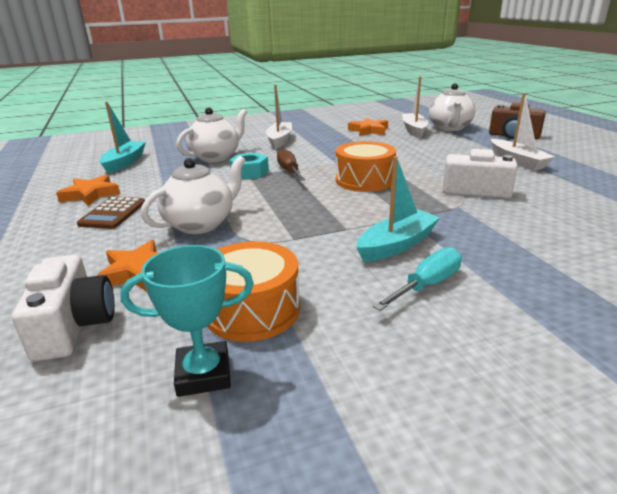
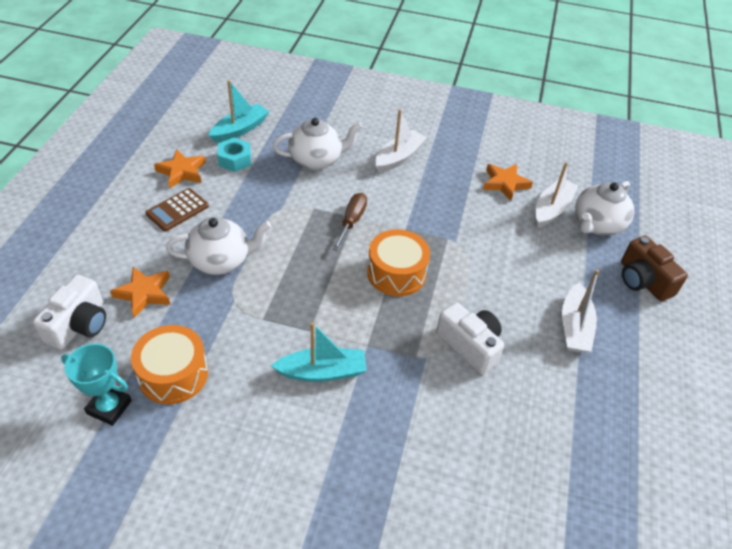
camera: 30 degrees right, 20 degrees up
(250, 172) = (319, 204): turquoise nut -> turquoise nut (235, 160)
(427, 285) = (292, 424): turquoise screwdriver -> none

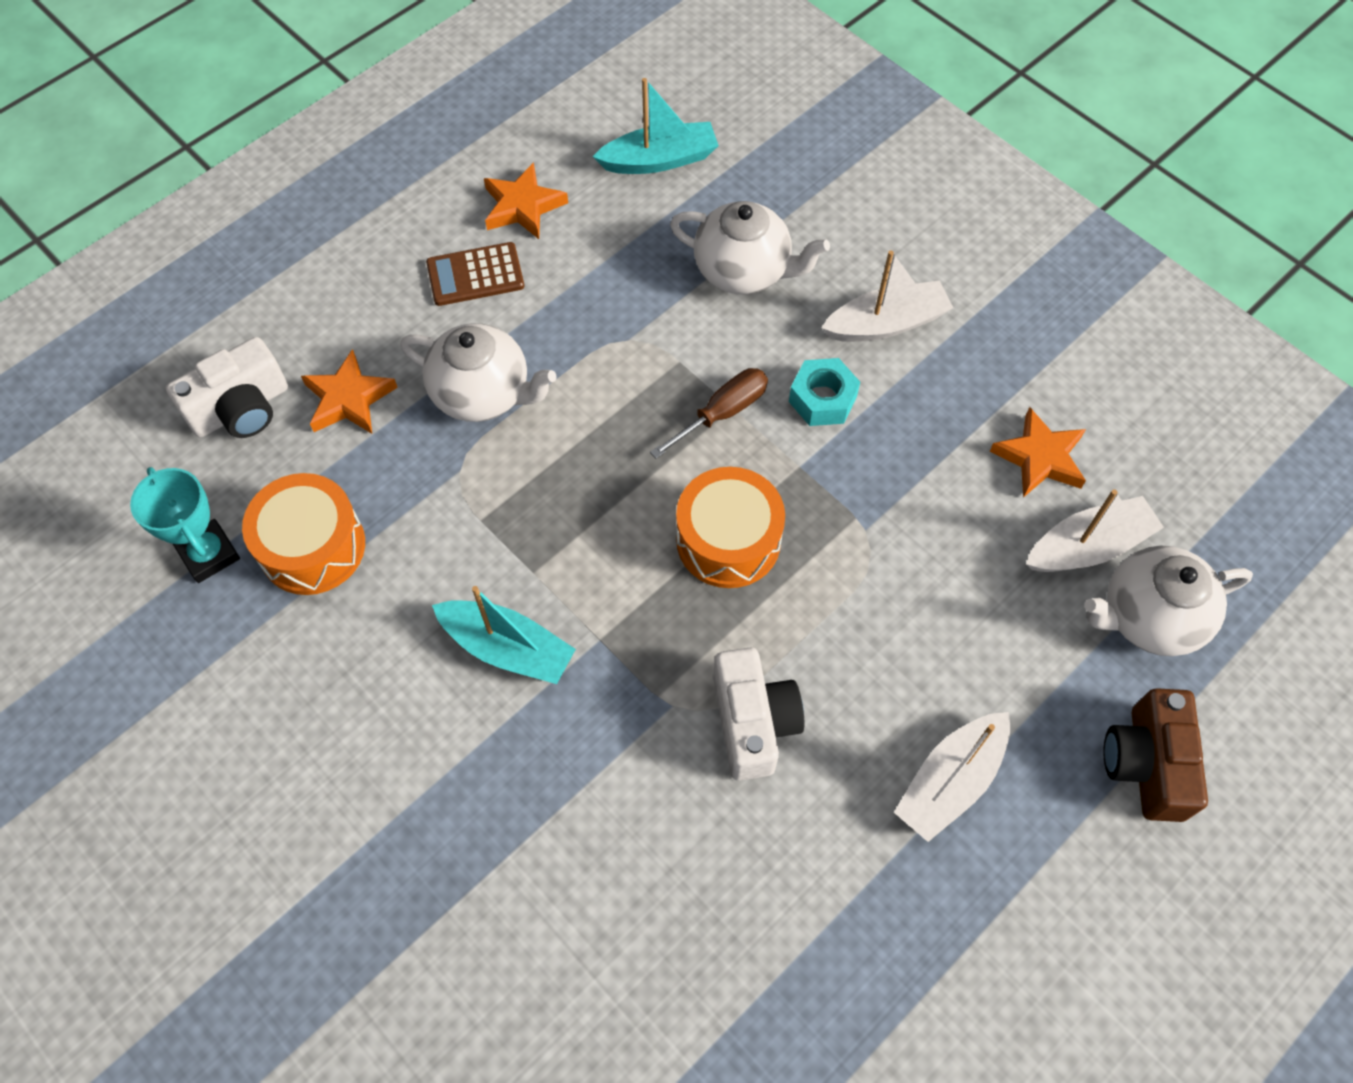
camera: 35 degrees right, 15 degrees up
(235, 160) = (615, 216): turquoise nut -> turquoise nut (822, 399)

